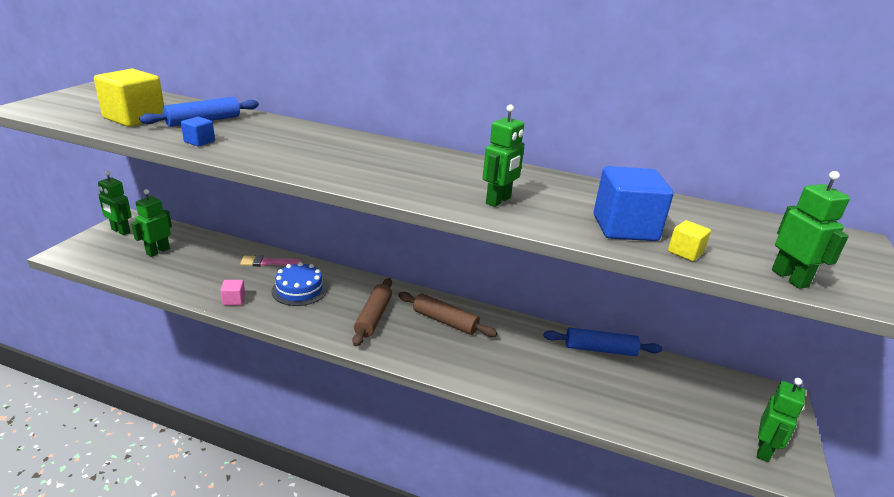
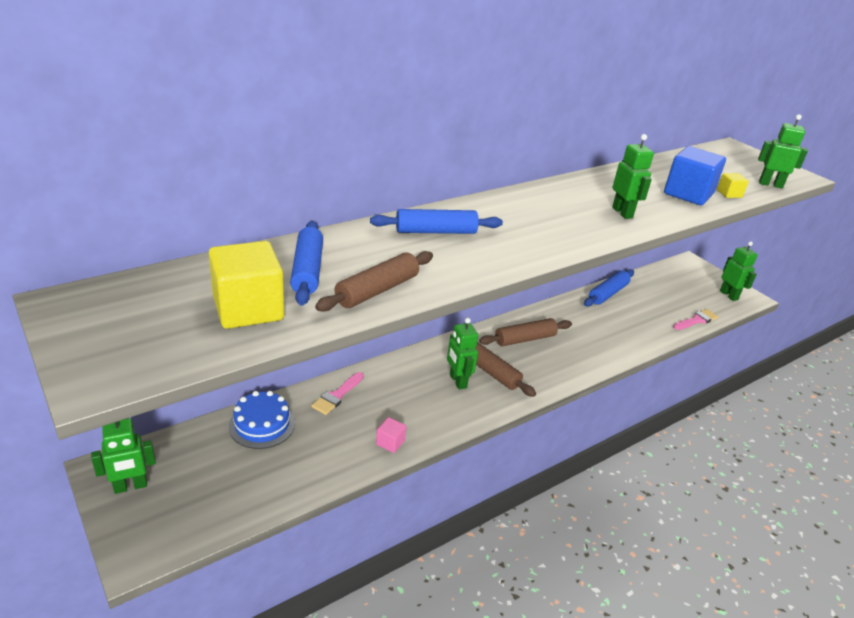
camera: 55 degrees left, 5 degrees up
(158, 251) = (226, 467): green robot -> green robot (457, 381)
(199, 141) = (377, 290): blue cube -> brown rolling pin
(299, 290) = (409, 394): blue cake -> blue cake (262, 424)
(321, 141) = (436, 231): none -> blue rolling pin
(655, 432) = (696, 320): none -> pink brush

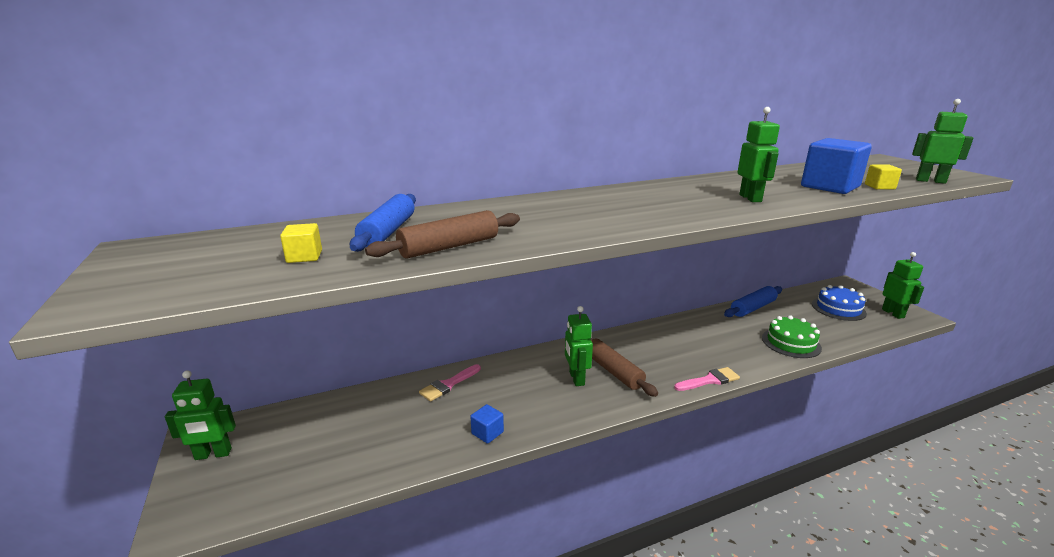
camera: 15 degrees right, 10 degrees down
(248, 309) = (304, 257): yellow cube -> yellow cube, size x0.47
(262, 424) = (365, 406): blue cake -> blue cake (838, 308)
(390, 442) = (487, 433): pink cube -> blue cube
(436, 231) = (539, 208): blue rolling pin -> none
(525, 339) = (657, 344): brown rolling pin -> none
(643, 332) = (791, 343): none -> green cake
(696, 320) = (855, 335): pink brush -> pink brush (709, 380)

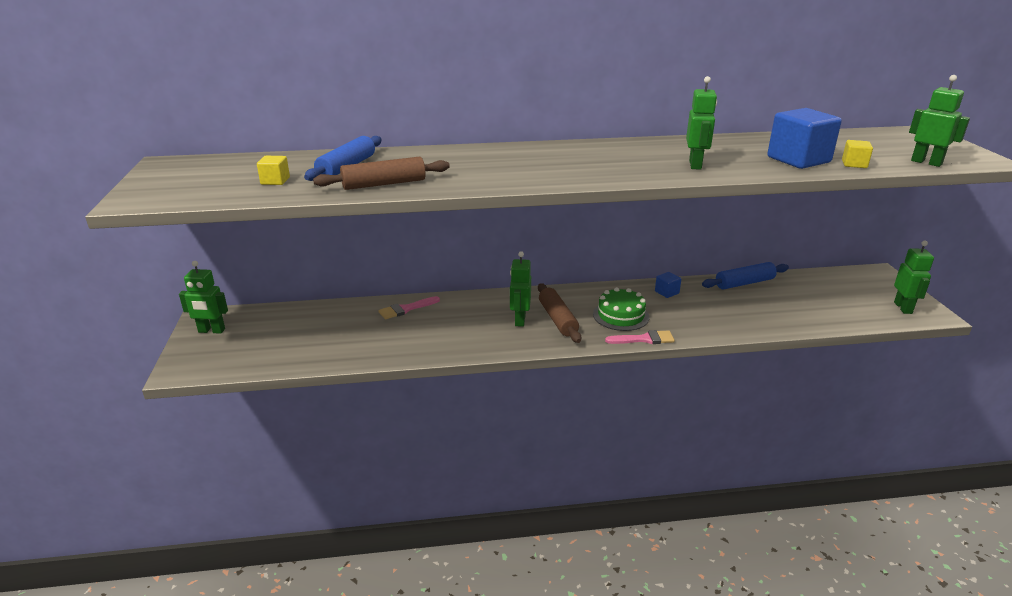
camera: 15 degrees right, 5 degrees up
(487, 433) = (420, 348): blue cube -> blue cube (667, 292)
(791, 343) = (756, 319): green cake -> green cake (621, 315)
(838, 308) = (842, 295): blue cake -> none

